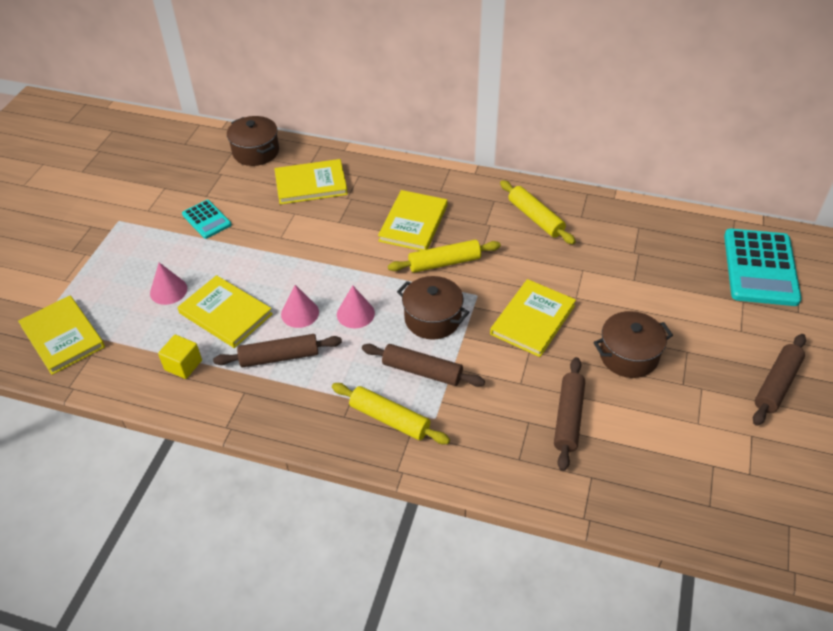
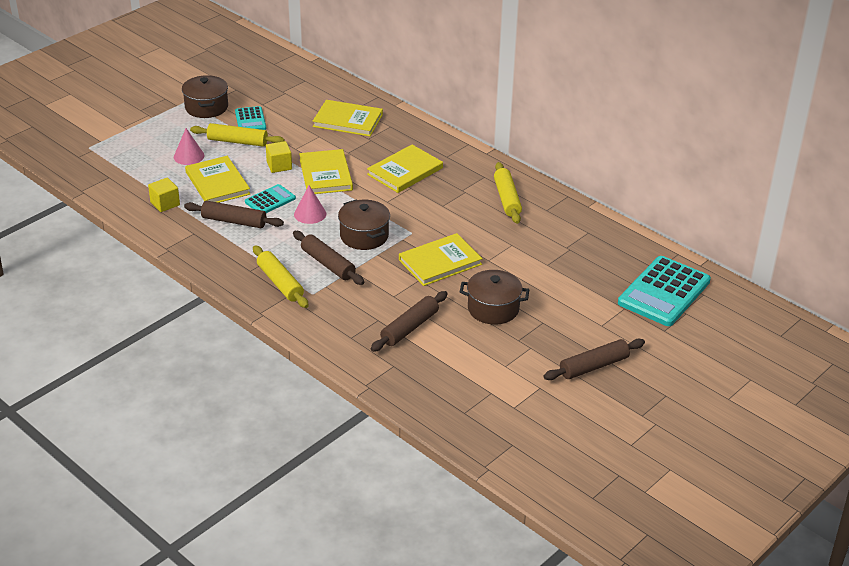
camera: 25 degrees right, 10 degrees down
(63, 336) = (98, 160): yellow book -> yellow book (326, 174)
(256, 152) = (323, 85): brown pot -> brown pot (206, 107)
(278, 265) = (279, 166): none -> yellow cube
(300, 313) = (270, 200): pink cone -> turquoise calculator
(444, 263) = (405, 204): yellow rolling pin -> yellow rolling pin (237, 141)

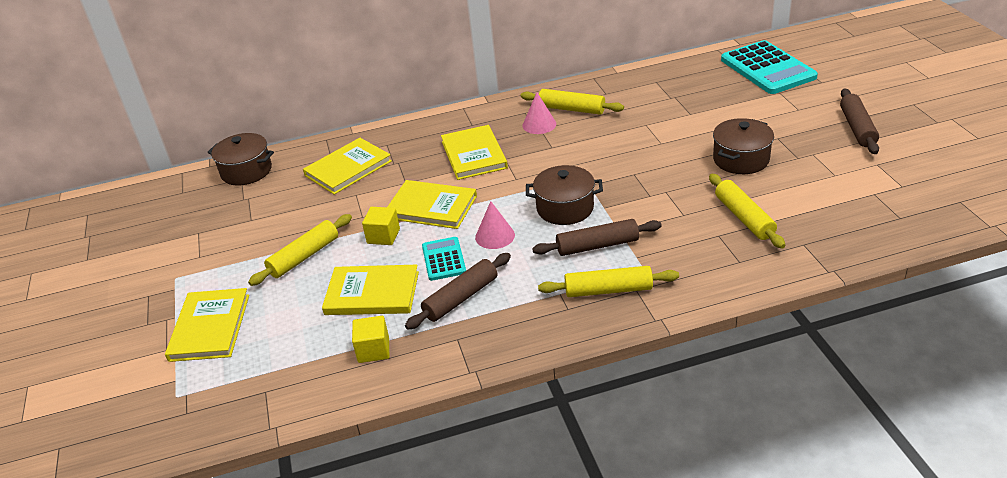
camera: 55 degrees left, 0 degrees up
(189, 156) = (293, 304): pink cone -> pink cone (539, 124)
(206, 107) = (207, 265): brown pot -> brown pot (246, 171)
(250, 120) = (272, 236): turquoise calculator -> none
(409, 328) = (744, 217): brown rolling pin -> yellow rolling pin
(440, 262) = (645, 171): yellow book -> yellow book (209, 327)

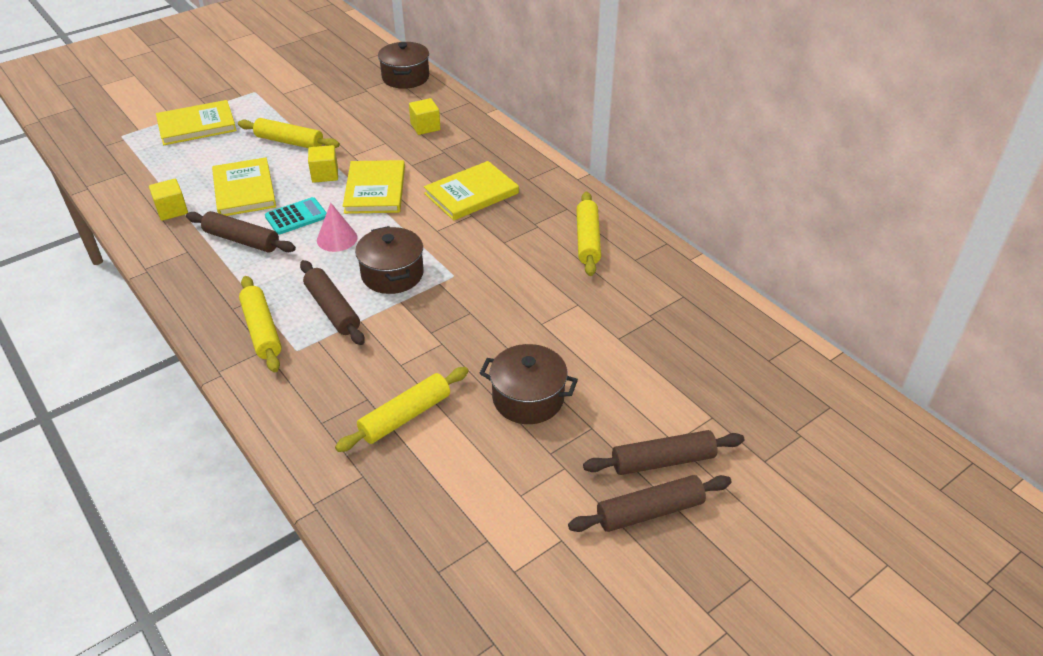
camera: 65 degrees right, 5 degrees up
(348, 168) = (425, 127): yellow book -> yellow cube
(539, 124) = (545, 223): pink cone -> none
(768, 68) = (773, 397): turquoise calculator -> none
(814, 116) = (663, 461): none -> brown rolling pin

